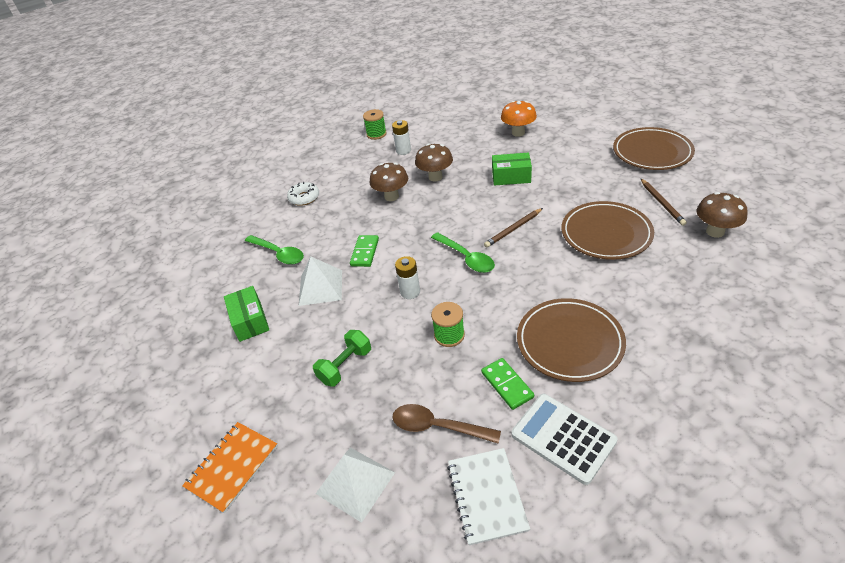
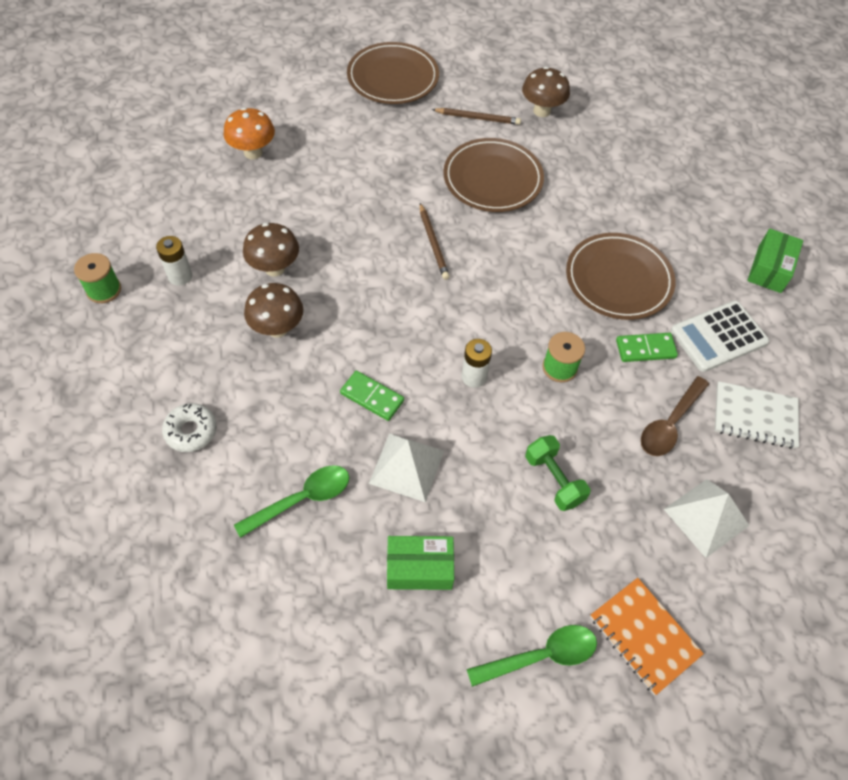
camera: 75 degrees left, 15 degrees up
(466, 258) = (451, 303): green spoon -> green spoon (540, 656)
(511, 177) = (338, 201): green box -> green box (769, 269)

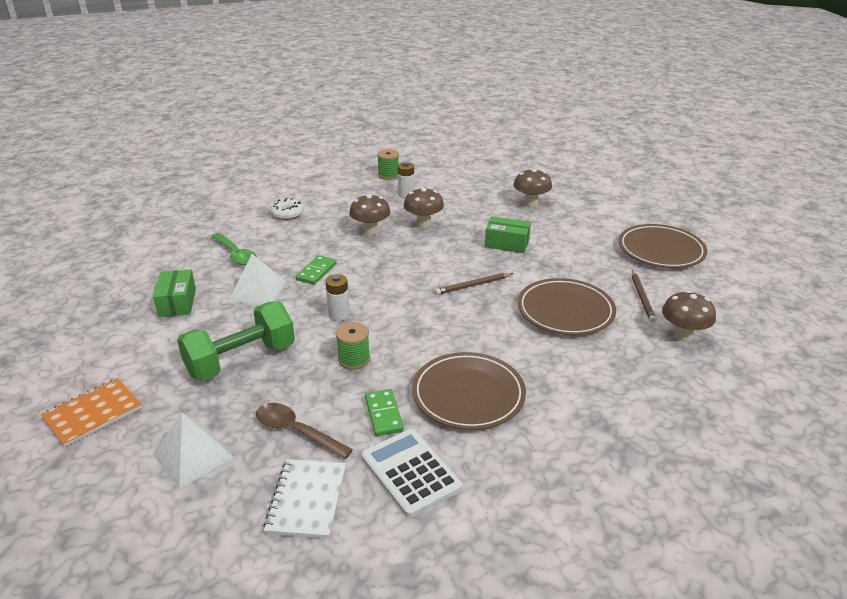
camera: 85 degrees right, 25 degrees down
(253, 152) = (531, 203): orange mushroom -> brown mushroom
(540, 656) = (96, 359): green spoon -> none
(554, 479) = (241, 360): green dumbbell -> green dumbbell, size x1.73
(769, 269) = (529, 527): green box -> green box (507, 243)

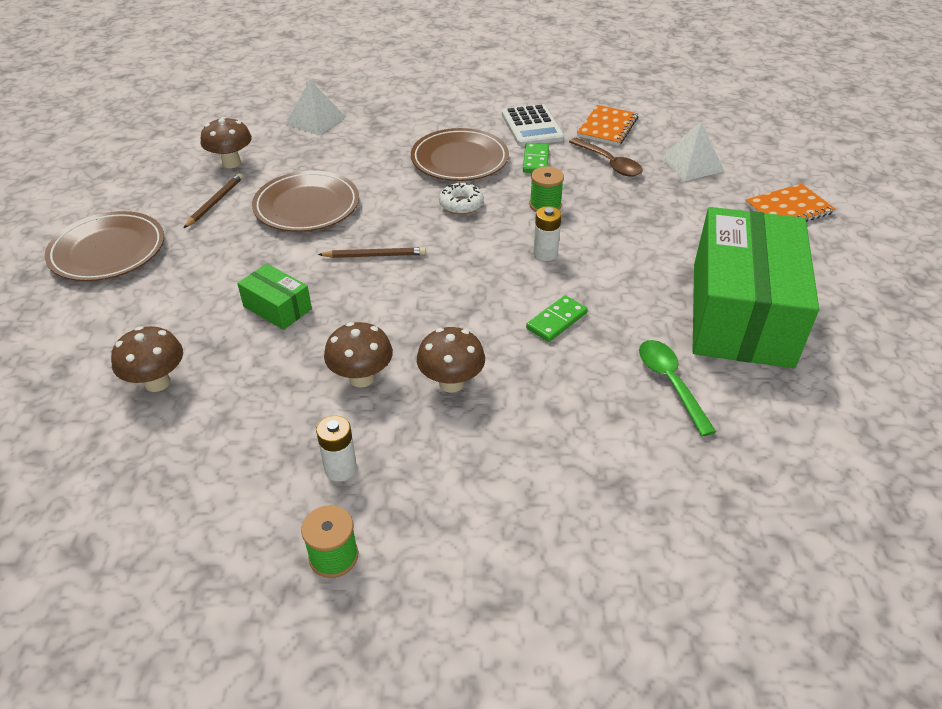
camera: 160 degrees left, 10 degrees up
(177, 302) = (741, 313): green box -> green box, size x2.40
(241, 360) = (656, 227): green dumbbell -> none
(258, 291) = (638, 307): white pyramid -> white pyramid (315, 120)
(287, 214) = (579, 469): white donut -> white donut (461, 204)
(307, 500) = (607, 127): white notebook -> orange notebook

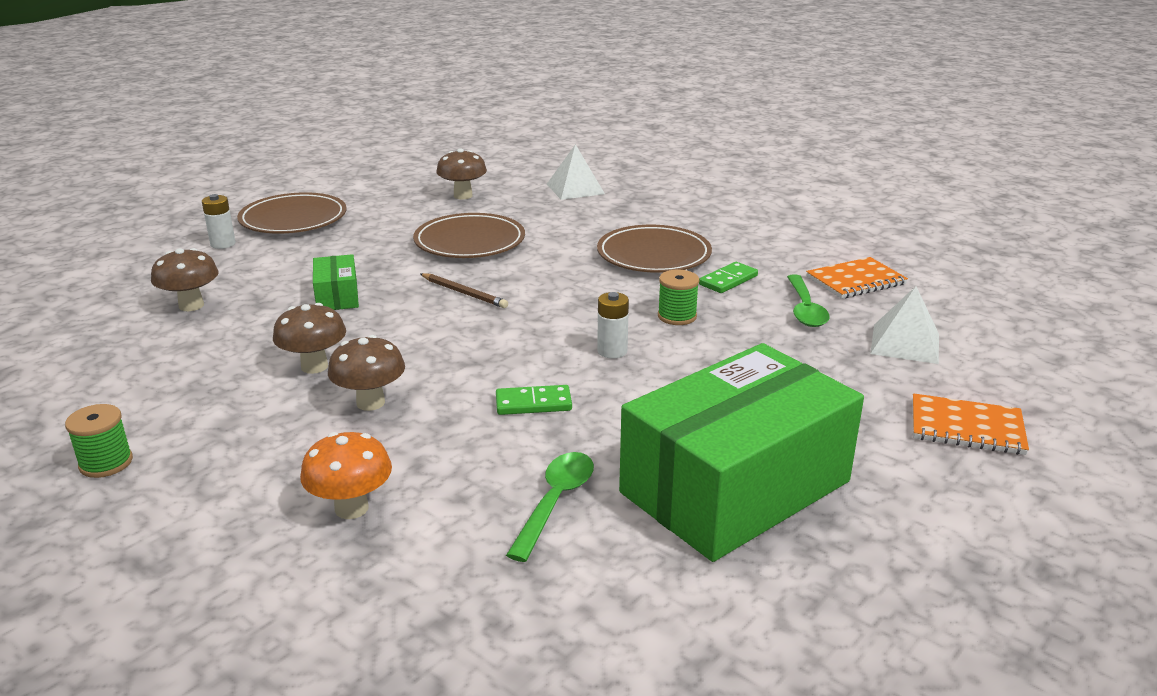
camera: 40 degrees right, 15 degrees down
(215, 202) = (409, 216): brown pencil -> none
(340, 469) = (202, 414): white battery -> white battery (223, 244)
(461, 204) = (598, 286): white donut -> none
(532, 127) = (770, 254): white calculator -> none
(565, 467) = (351, 508): none -> orange mushroom
(609, 163) = (805, 309): brown spoon -> green spoon

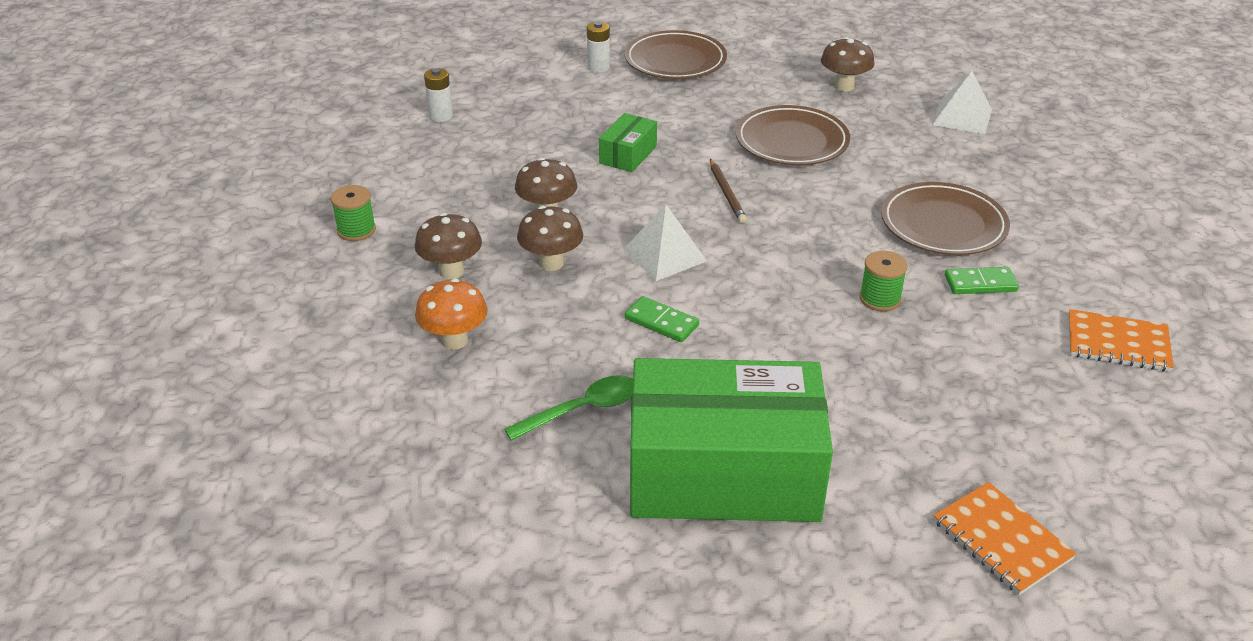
camera: 40 degrees right, 10 degrees up
(191, 305) = (521, 120): brown mushroom -> brown mushroom (451, 271)
(612, 351) = (779, 306): white battery -> white battery (441, 116)
(805, 309) = (1015, 349): green spoon -> none
(905, 343) = (1068, 432): white pyramid -> white pyramid (664, 255)

